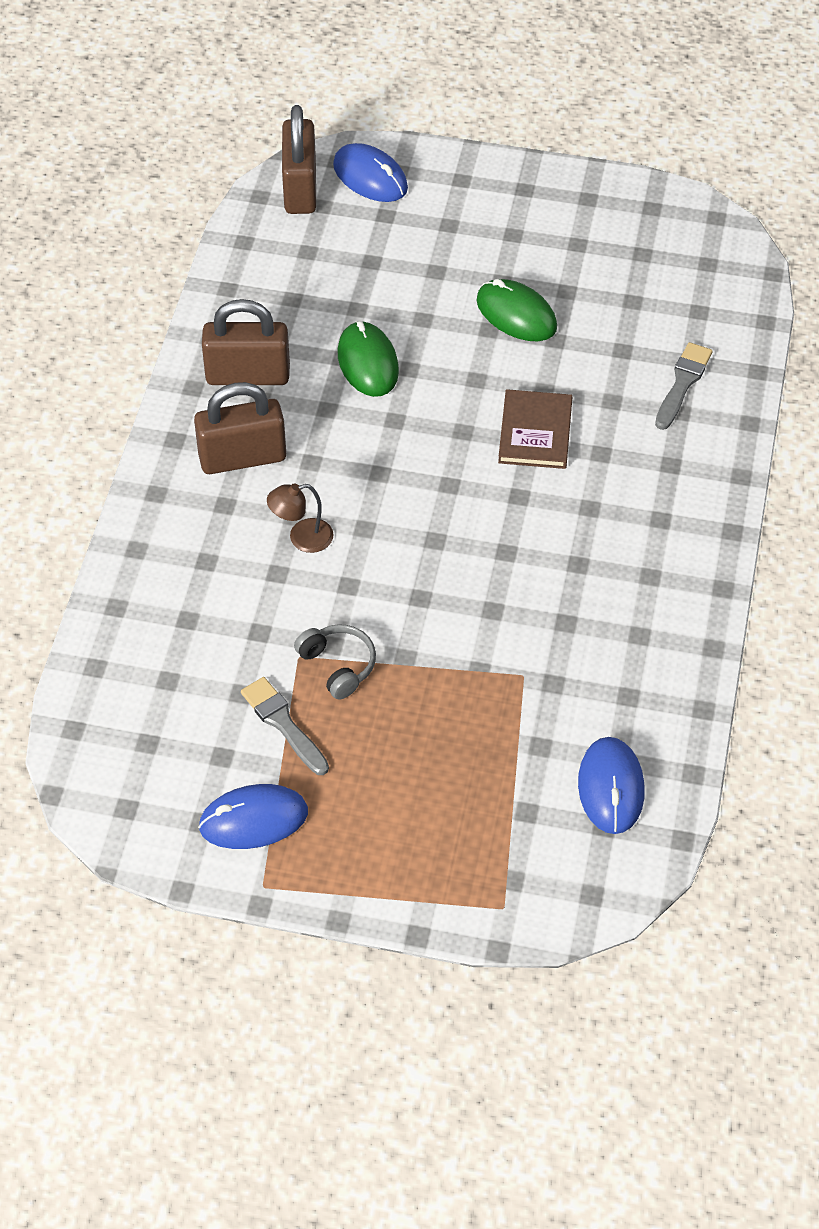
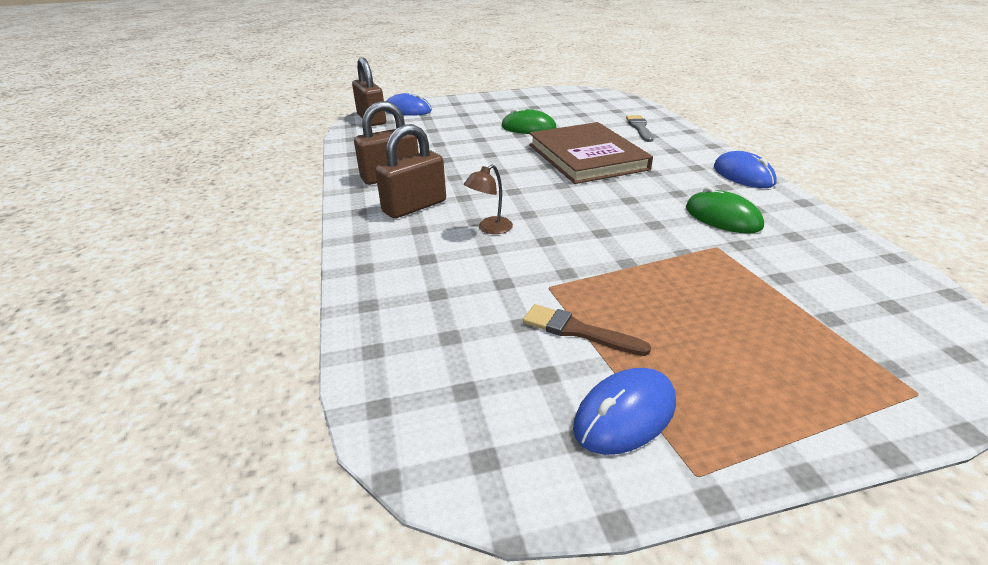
camera: 25 degrees left, 20 degrees down
(283, 724) = (578, 331): grey brush -> brown brush
(338, 665) = (584, 282): grey headphones -> none
(368, 362) = (463, 157): green mouse -> green mouse (723, 217)
(535, 432) = (587, 157): brown book -> brown book, size x1.86
(610, 787) = (860, 283): blue mouse -> blue mouse (743, 175)

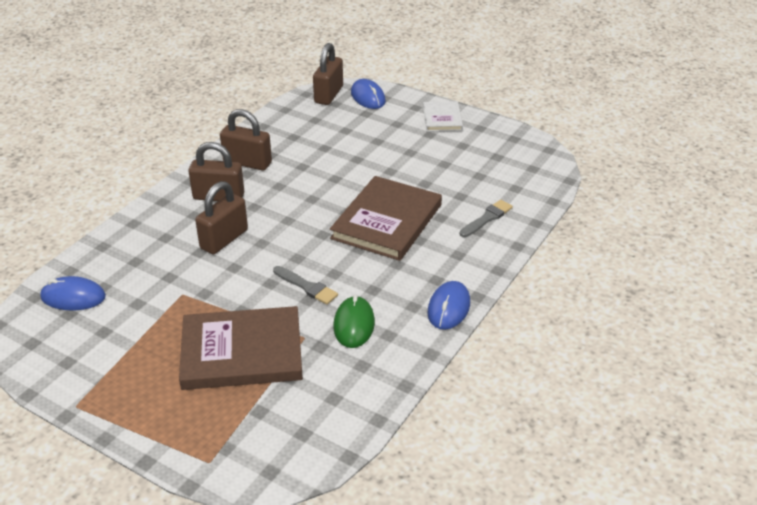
camera: 45 degrees right, 5 degrees up
(488, 101) = (442, 118): none -> white book
(490, 229) = (224, 239): brown lamp -> brown padlock
(528, 128) = (409, 167): green mouse -> none
(578, 331) = (149, 325): brown brush -> none
(625, 414) = (96, 369): blue mouse -> blue mouse (73, 297)
(633, 217) = (307, 286): none -> grey brush
(706, 289) = (242, 352): none -> brown book

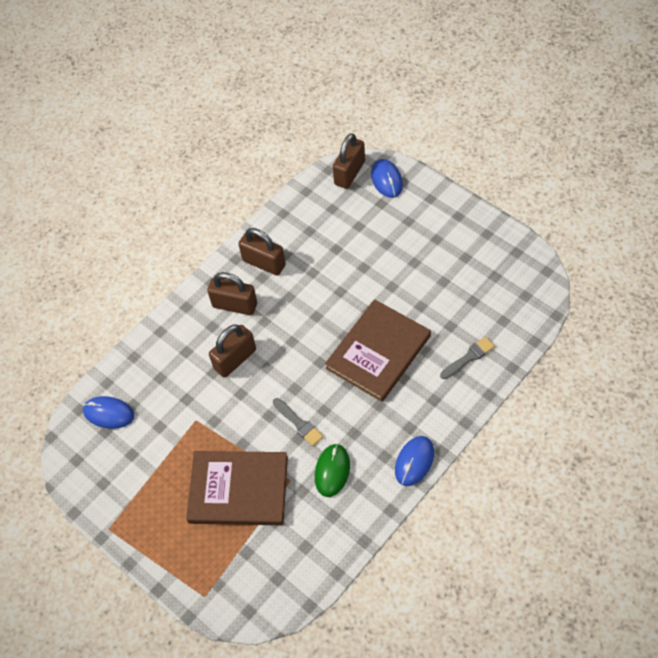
camera: 15 degrees right, 20 degrees up
(442, 118) = (453, 217): white book -> none

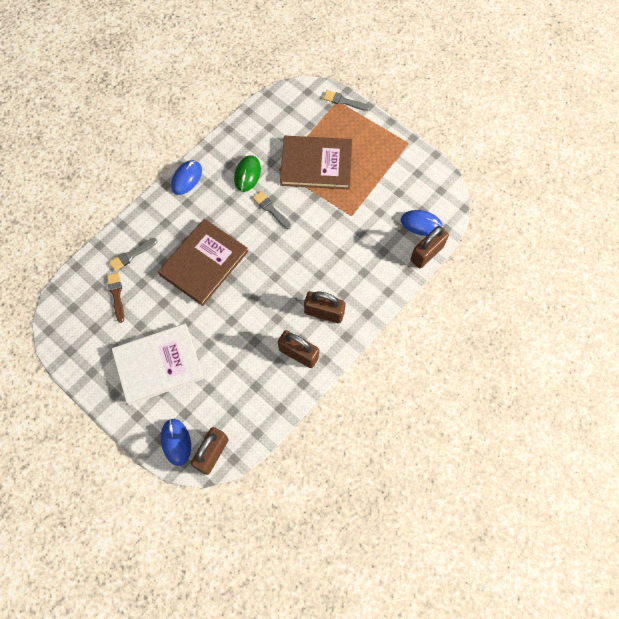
camera: 175 degrees right, 10 degrees up
(194, 595) = (344, 101): none -> grey brush
(235, 359) = (322, 263): brown padlock -> brown padlock (427, 253)
(416, 245) = (158, 364): none -> white book
(477, 311) = (116, 295): none -> brown brush

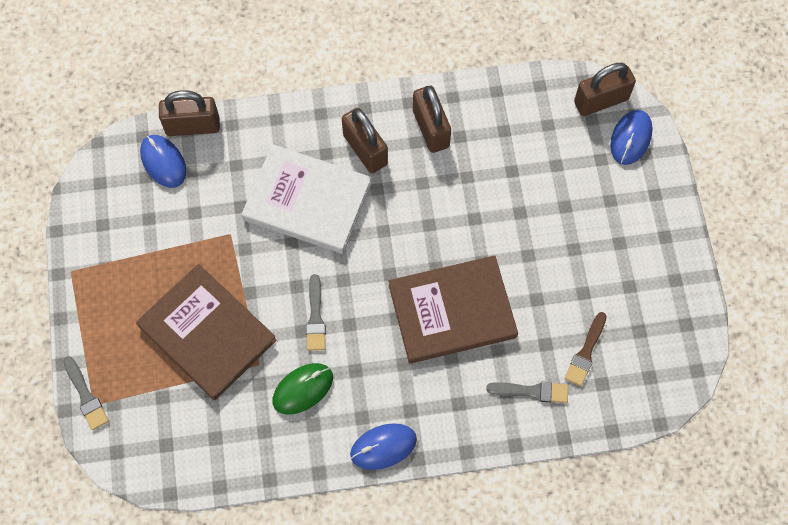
camera: 140 degrees left, 0 degrees up
(158, 364) = (593, 232): white book -> white book (307, 201)

